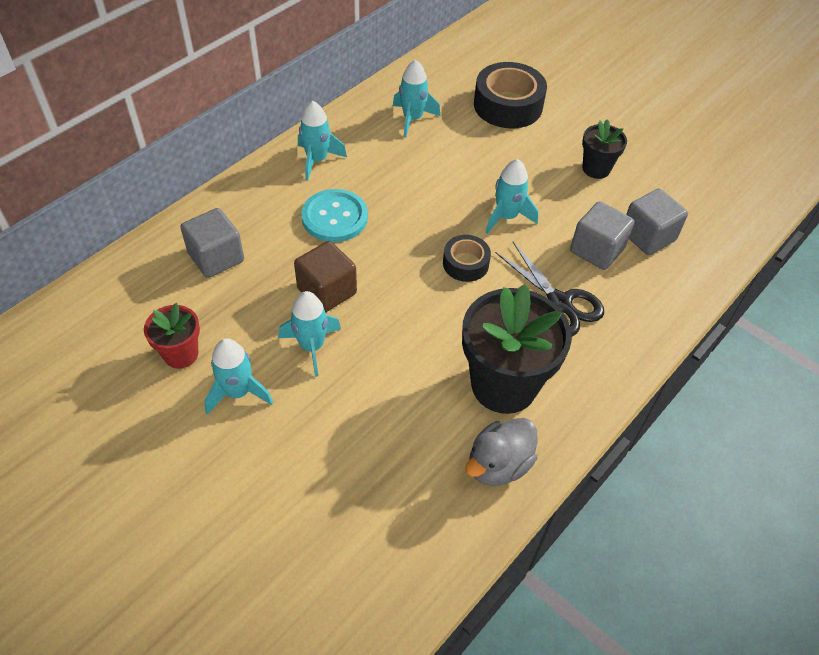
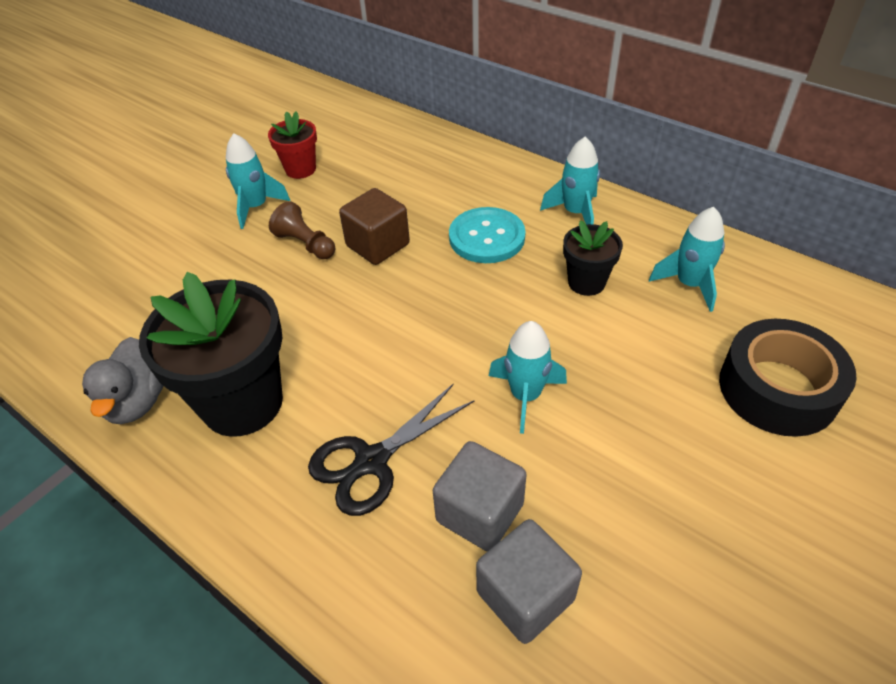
camera: 90 degrees right, 5 degrees down
(216, 257) = (415, 169): grey cube -> none
(312, 346) = (305, 244): turquoise rocket -> brown pawn
(465, 263) = (431, 356): black tape -> none
(498, 465) = (137, 402): grey duck -> grey duck turned 135 degrees counterclockwise
(596, 169) = (671, 517): black flower pot -> black flower pot (586, 282)

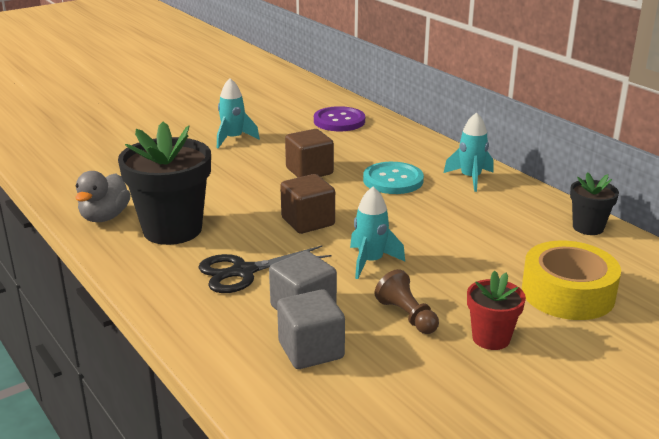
camera: 15 degrees right, 20 degrees down
(300, 169) = (276, 125): red flower pot -> red flower pot (491, 338)
(305, 244) = (258, 162): brown pawn -> brown pawn (407, 316)
(377, 146) = (339, 121): none -> purple button
(415, 340) = (308, 222): none -> brown cube
(586, 282) = (454, 215): black flower pot -> black flower pot (588, 227)
(689, 284) = (535, 229): turquoise rocket -> none
(777, 389) = (567, 293): black tape -> yellow tape

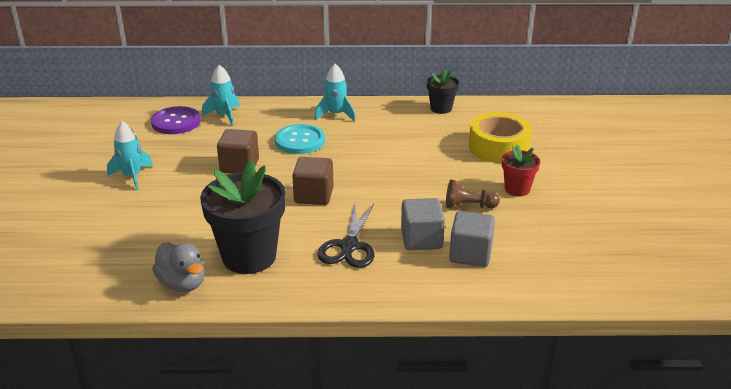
camera: 55 degrees left, 5 degrees up
(370, 262) = (394, 193): turquoise rocket -> turquoise rocket (224, 116)

